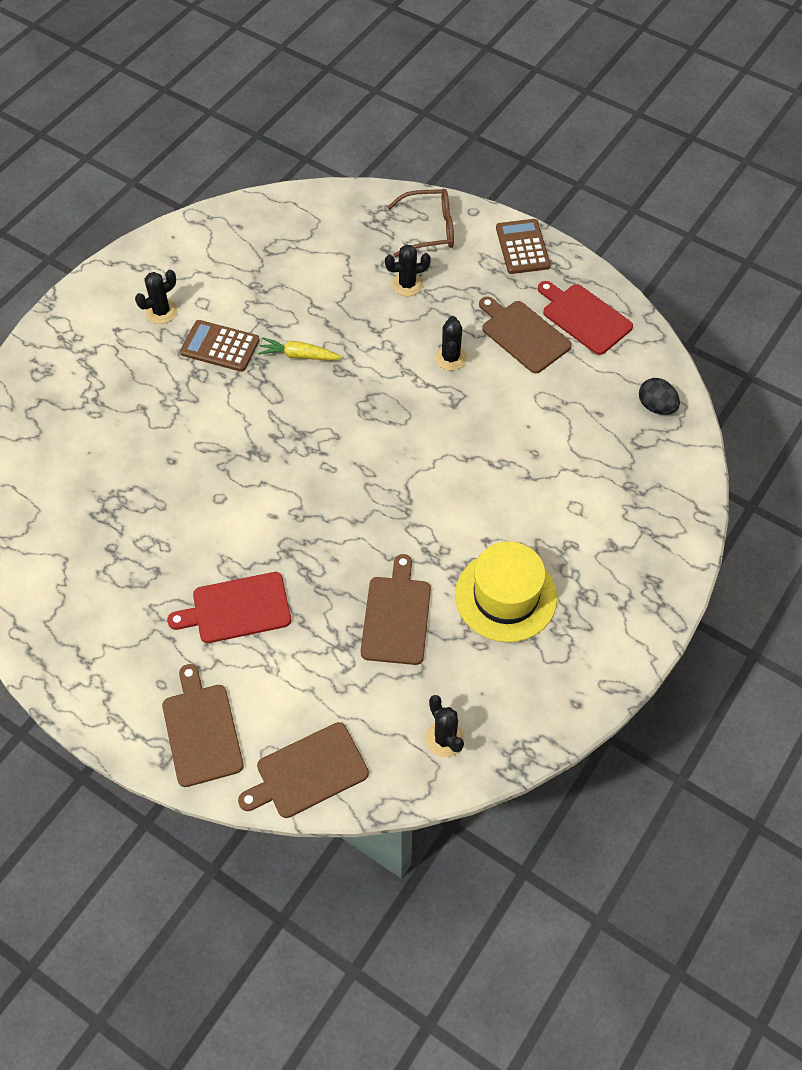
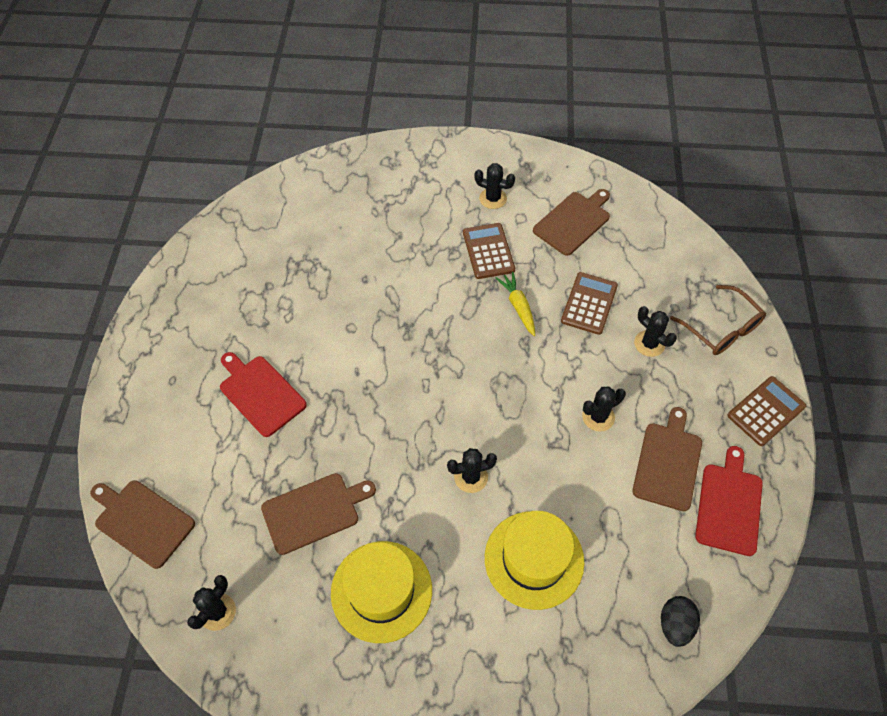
camera: 60 degrees right, 0 degrees up
(201, 730) = (145, 428): brown cutting board -> brown cutting board (573, 221)
(336, 303) = (589, 303): none -> brown calculator
(444, 478) = (471, 477): none -> black cactus
(547, 471) = (534, 559): none -> yellow hat

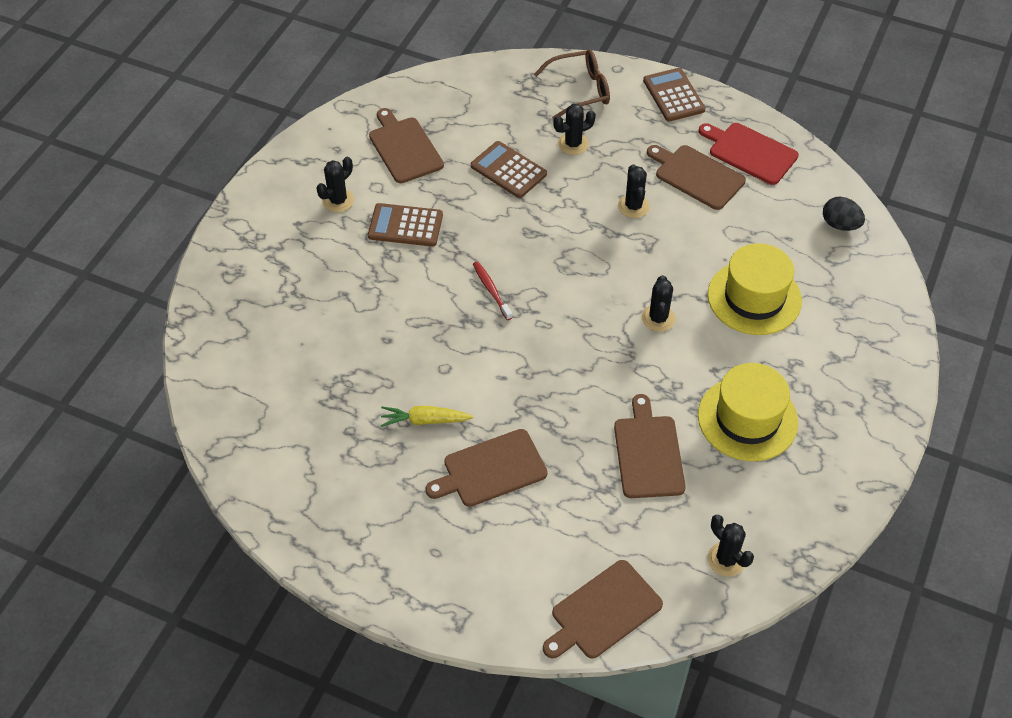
camera: 70 degrees left, 5 degrees down
(260, 393) = (491, 469): red cutting board -> brown cutting board
(446, 334) = (491, 290): none -> red toothbrush
(518, 306) = (485, 224): yellow carrot -> yellow carrot (425, 420)

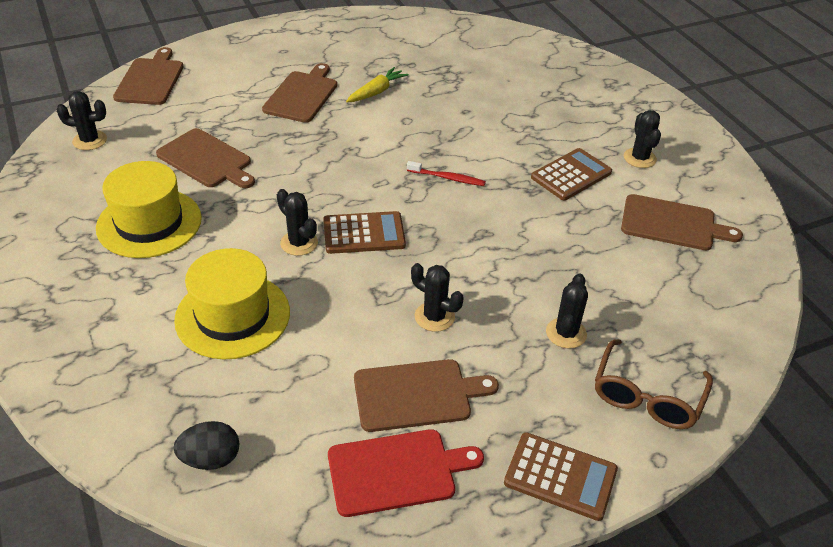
camera: 130 degrees right, 10 degrees down
(508, 170) = (575, 267): brown calculator -> brown calculator (364, 233)

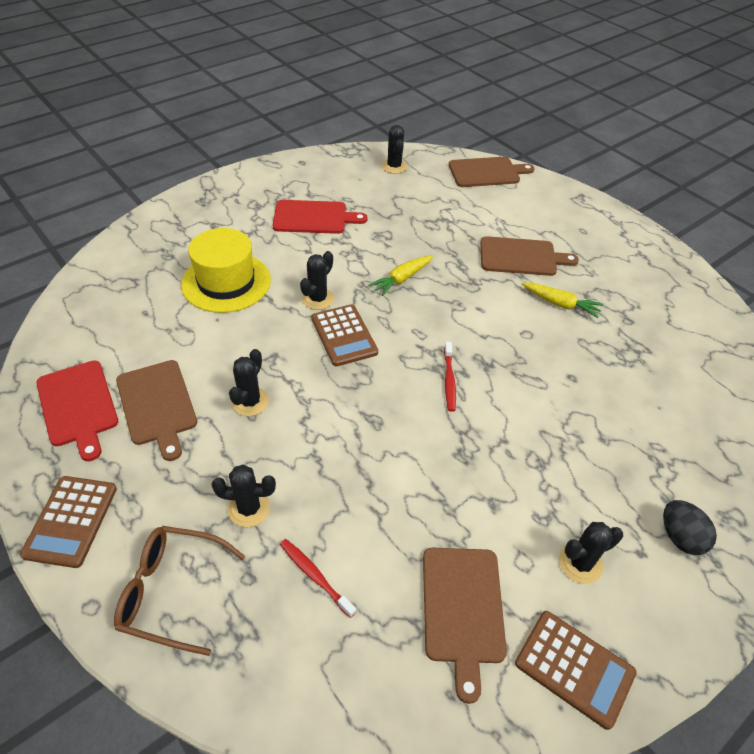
camera: 75 degrees right, 5 degrees up
(149, 223) = (313, 217): yellow hat -> red cutting board
(206, 160) = (400, 226): brown cutting board -> none
(210, 459) = (90, 304): black egg -> black egg (680, 537)
(296, 177) = (402, 279): none -> yellow carrot
(571, 175) = (507, 489): brown calculator -> brown calculator (574, 668)
(639, 299) = (315, 576): none -> red toothbrush

